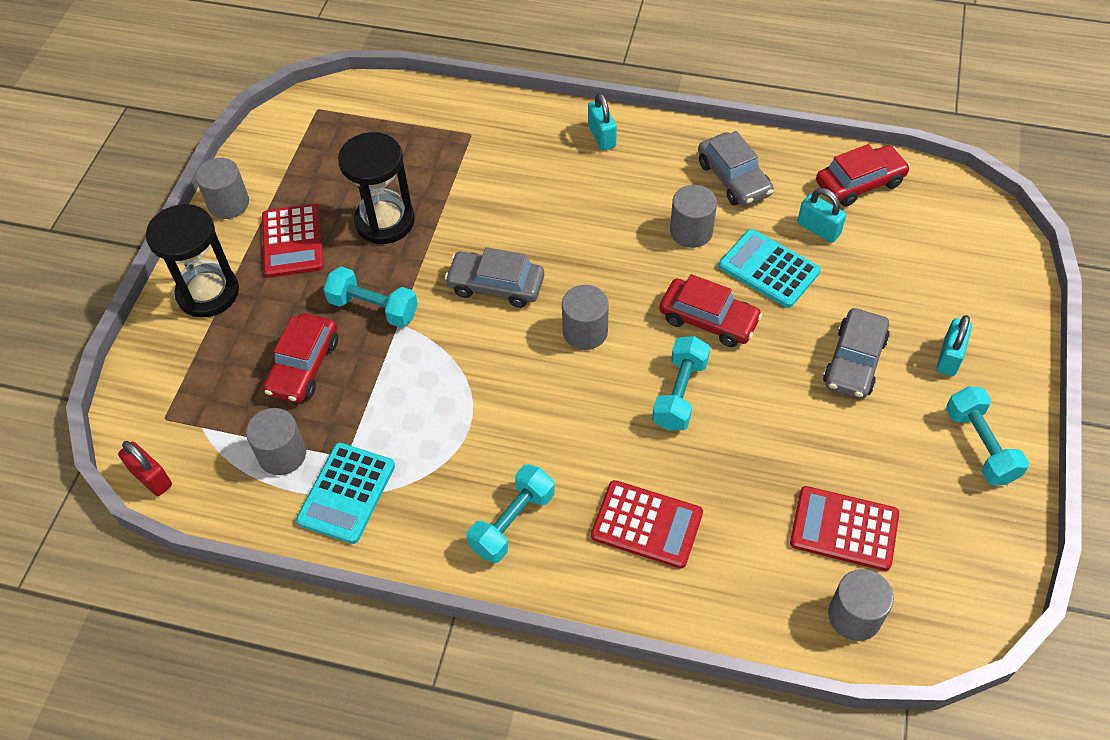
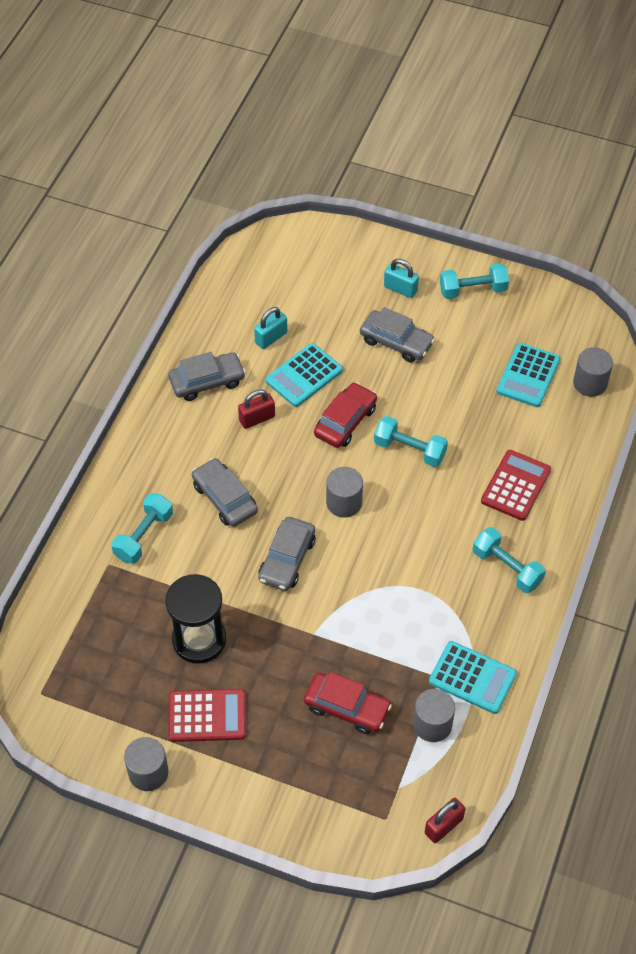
camera: 85 degrees left, 0 degrees up
(208, 293) = (254, 787): black hourglass -> none
(373, 308) = (295, 652): turquoise dumbbell -> turquoise dumbbell (144, 536)
(571, 217) = (224, 498): none -> grey car
(601, 136) = (137, 465): turquoise padlock -> none
(691, 231) = (257, 418): grey cylinder -> red padlock
(844, 529) = (528, 375): red calculator -> turquoise calculator
(859, 183) = (230, 303): red car -> none

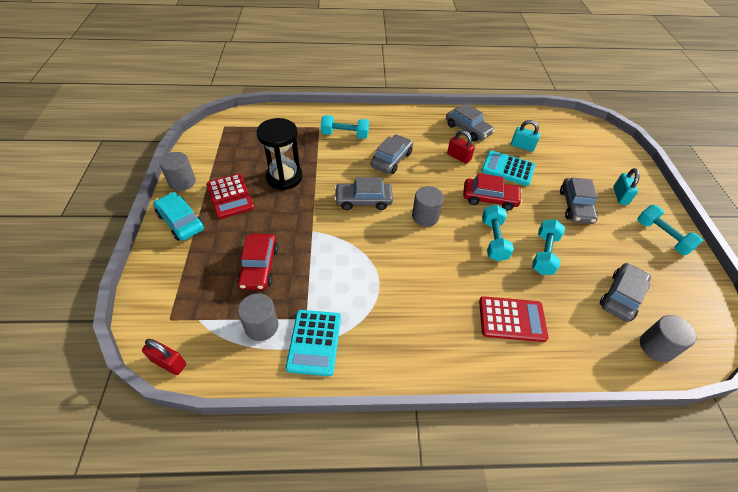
camera: 65 degrees right, 5 degrees down
(230, 785) = (181, 222): none -> turquoise car
(507, 568) = (430, 336): turquoise dumbbell -> turquoise dumbbell (544, 254)
(528, 375) = (621, 296): turquoise calculator -> grey car

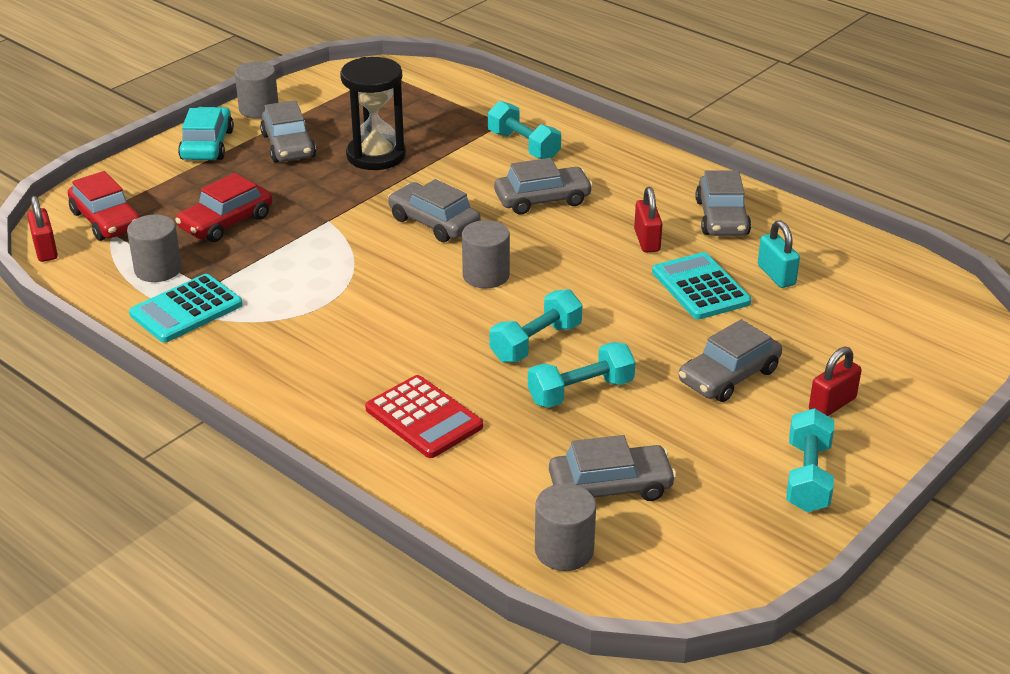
camera: 45 degrees right, 15 degrees down
(230, 196) = (288, 146): red calculator -> grey car
(489, 198) = (609, 303): red car -> red car (106, 220)
(620, 196) = (832, 404): turquoise padlock -> red padlock

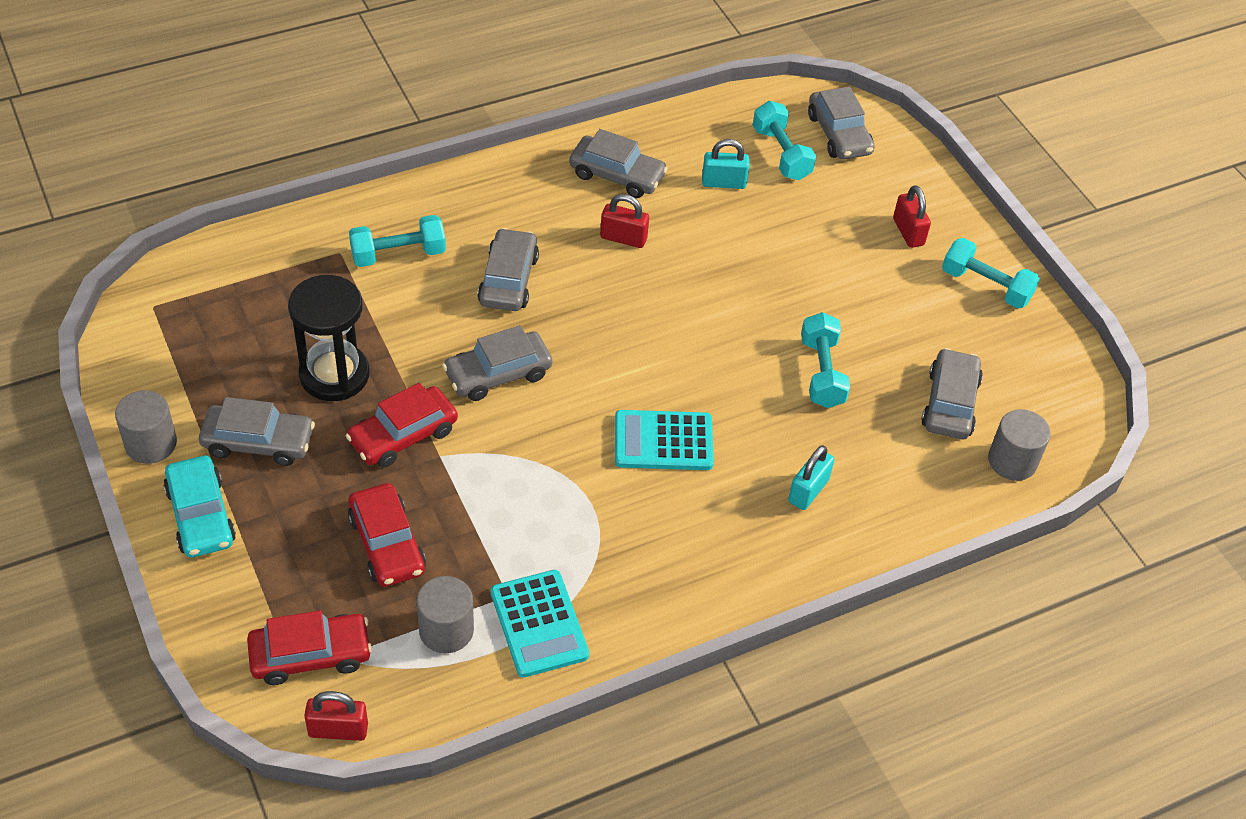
camera: 70 degrees left, 15 degrees up
(207, 145) = (201, 516): turquoise car -> turquoise car turned 135 degrees counterclockwise
(337, 199) = (403, 435): none -> red car
(423, 418) = (808, 491): red calculator -> turquoise padlock
(486, 275) = (614, 369): grey cylinder -> none
(536, 343) = (738, 374): turquoise dumbbell -> turquoise dumbbell (781, 154)
(700, 287) = (714, 236): turquoise calculator -> turquoise calculator (663, 441)
(729, 376) = (845, 273): grey car -> grey car (839, 134)

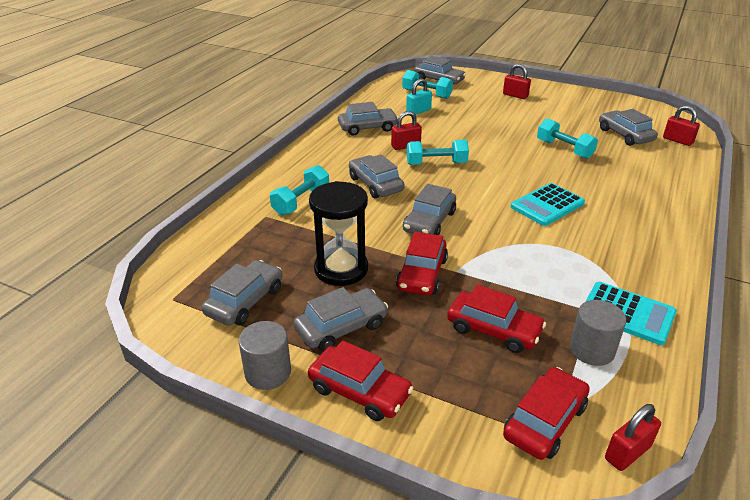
camera: 35 degrees left, 15 degrees down
(201, 516) = (359, 391): turquoise car -> red car
(209, 353) = (245, 301): none -> grey car
(808, 491) = (633, 189): turquoise padlock -> none
(986, 286) = (570, 98): turquoise dumbbell -> turquoise dumbbell (436, 163)
(1012, 461) = (677, 140): grey cylinder -> red padlock

